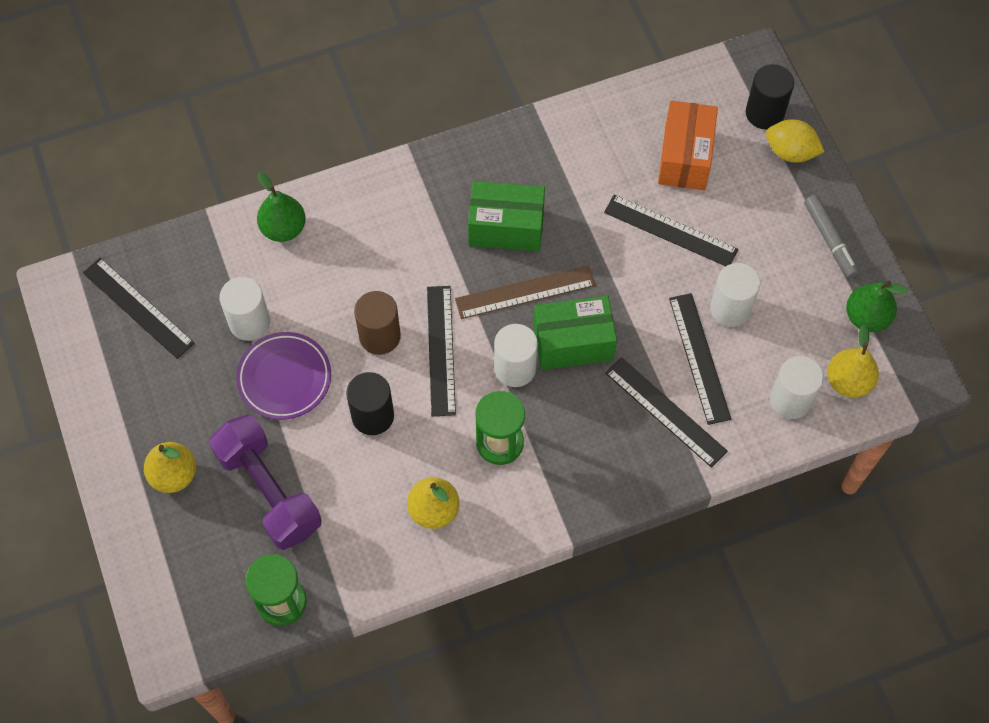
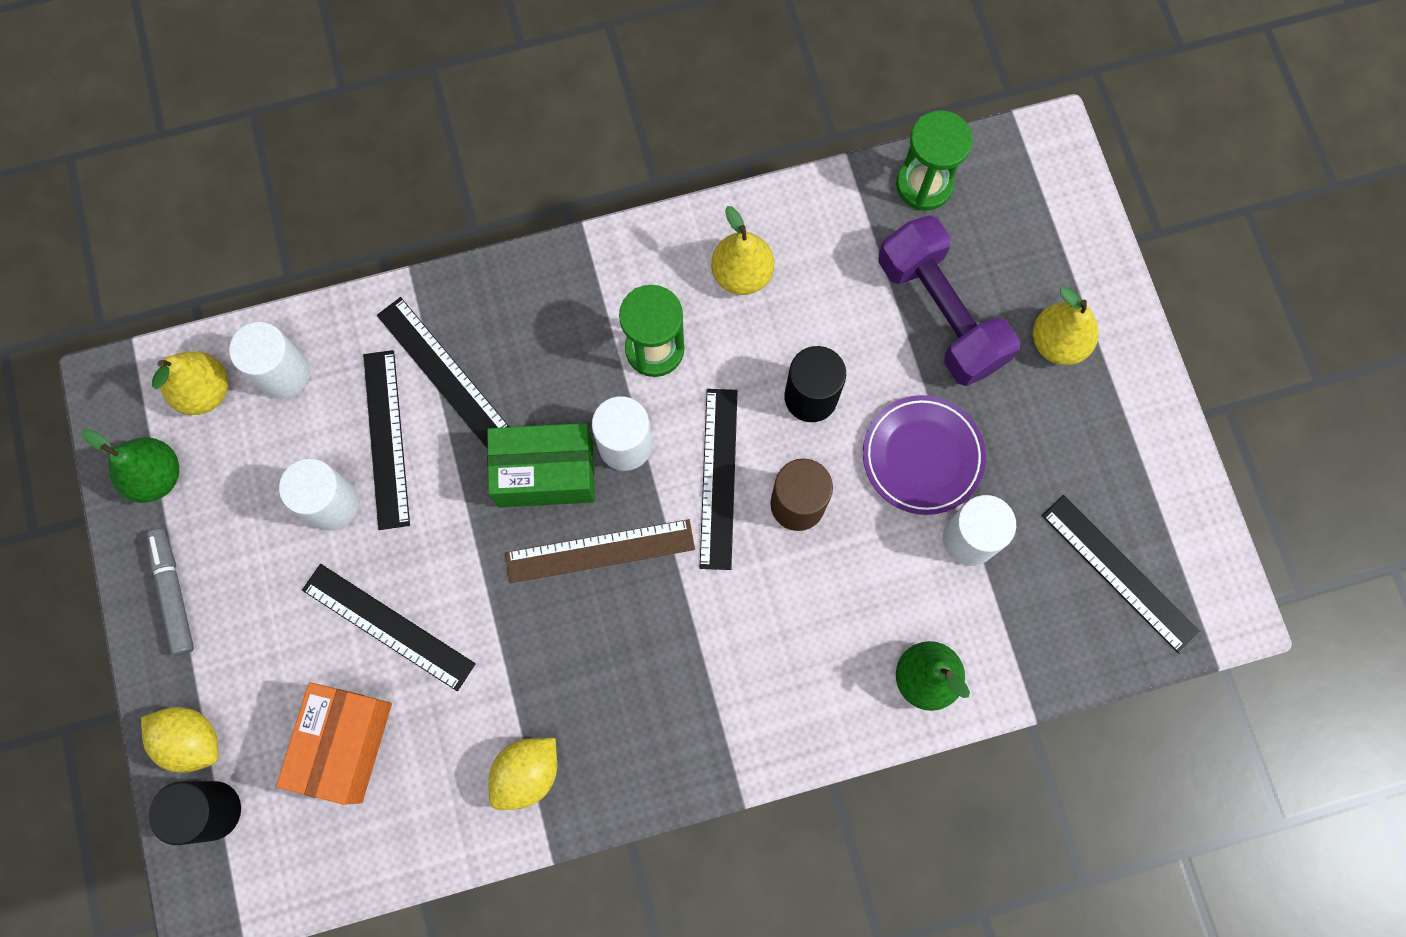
camera: 175 degrees left, 10 degrees up
(506, 227) = (614, 651): green box -> none
(557, 150) = (527, 773): none -> yellow lemon

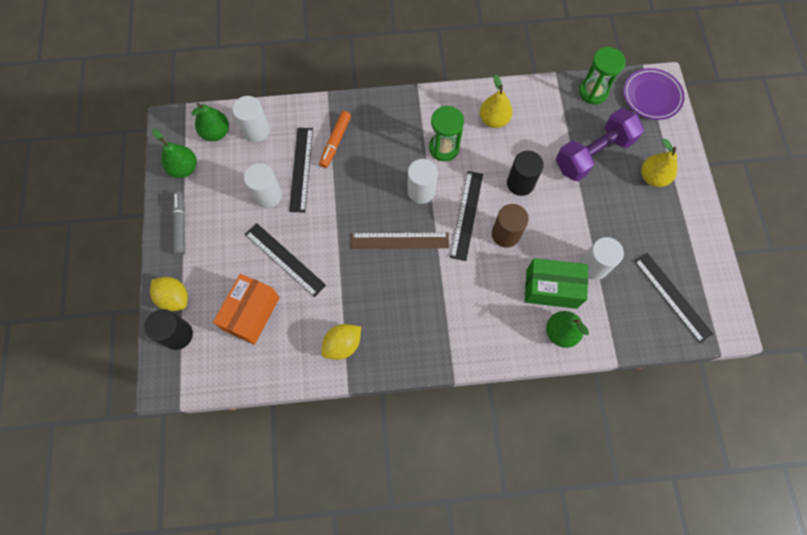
camera: 10 degrees right, 5 degrees down
(205, 391) = (216, 133): yellow pear -> green pear
(443, 371) = (335, 142): black ruler -> orange marker
(545, 473) = (378, 198): green box -> green box (551, 289)
(922, 456) = (574, 221): purple plate -> purple plate (651, 96)
(940, 313) = (593, 154): purple dumbbell -> purple dumbbell turned 75 degrees clockwise

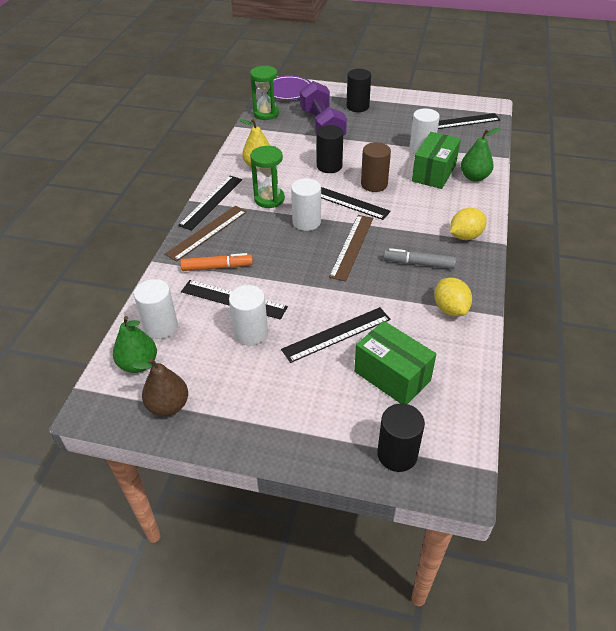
camera: 70 degrees left, 25 degrees down
(174, 298) = (345, 449): yellow lemon -> yellow lemon (465, 236)
(180, 225) = (247, 424): grey marker -> grey marker (418, 263)
(184, 168) = (168, 406): green pear -> brown pear
(251, 313) = (392, 376): orange box -> green box
(335, 142) = (217, 267): orange marker -> orange marker turned 45 degrees counterclockwise
(377, 116) = (207, 232): none -> brown ruler
(421, 102) = (211, 202): none -> black ruler
(653, 177) = (357, 106): yellow pear -> black cylinder

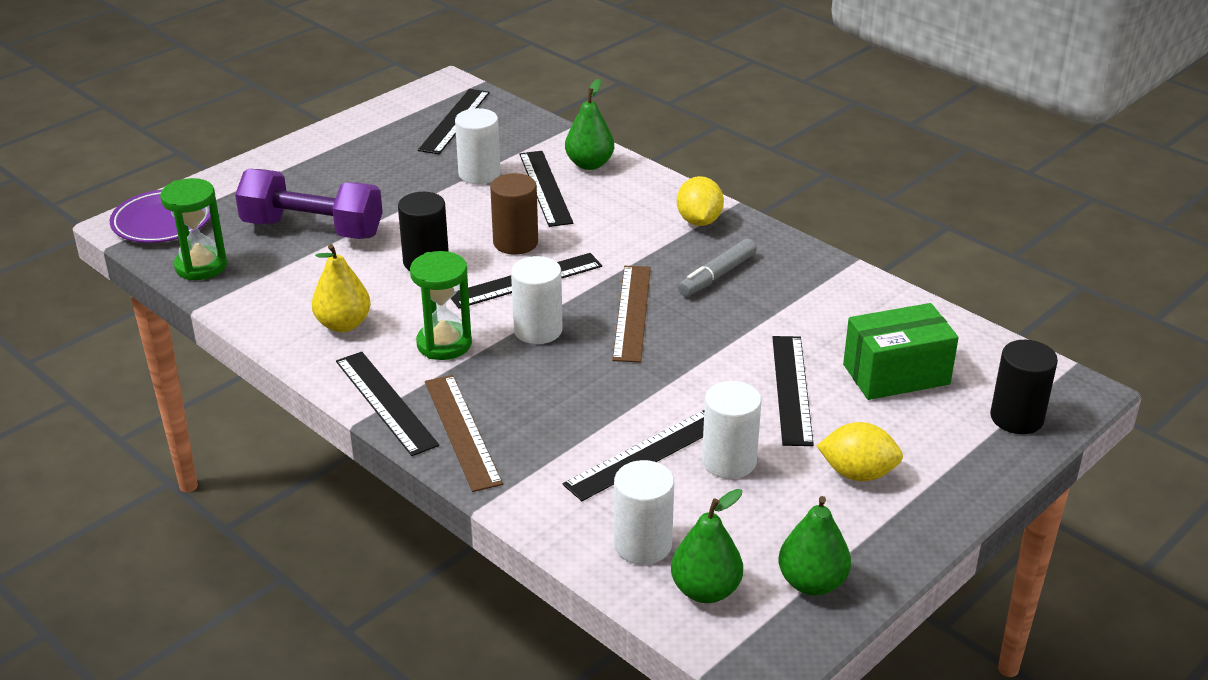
camera: 60 degrees left, 10 degrees down
(168, 406) = (812, 583): brown pear -> green pear
(217, 267) = (557, 447): orange marker -> none
(352, 246) = (632, 312): brown ruler -> brown ruler turned 45 degrees clockwise
(357, 106) = (302, 180): black cylinder -> none
(434, 173) = (545, 188): green box -> black ruler
(450, 309) = (819, 287): yellow lemon -> yellow lemon (857, 473)

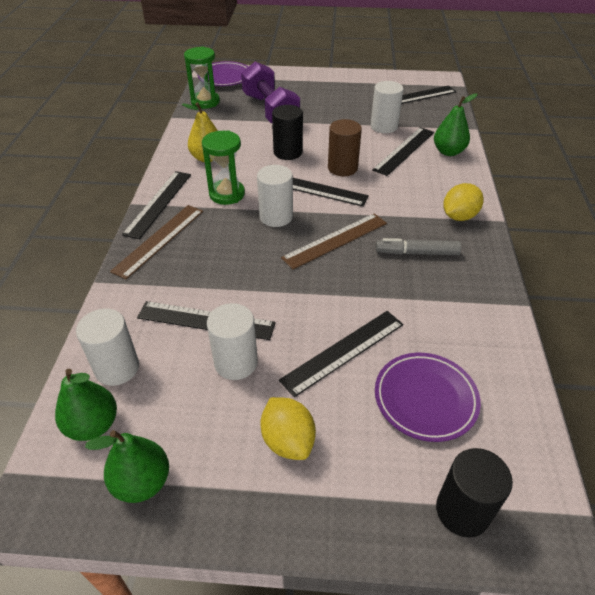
camera: 50 degrees right, 10 degrees up
(896, 374) = (425, 399): green box -> purple plate

